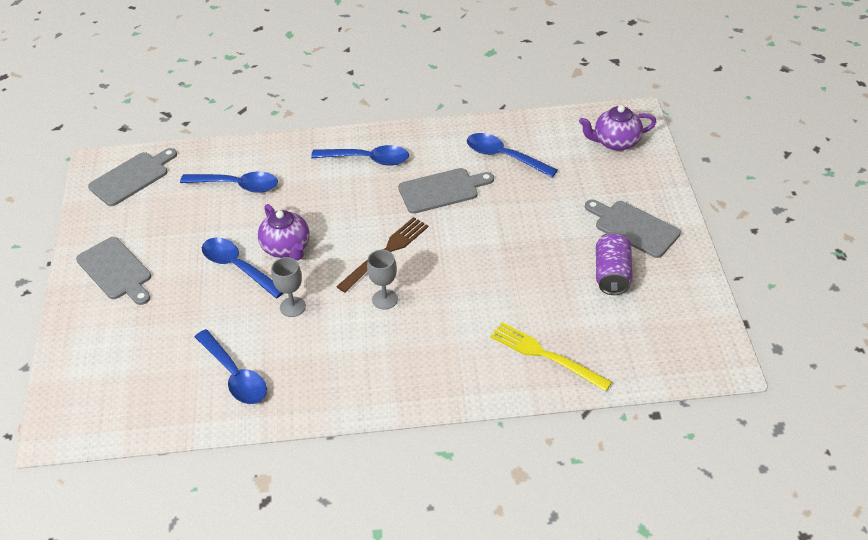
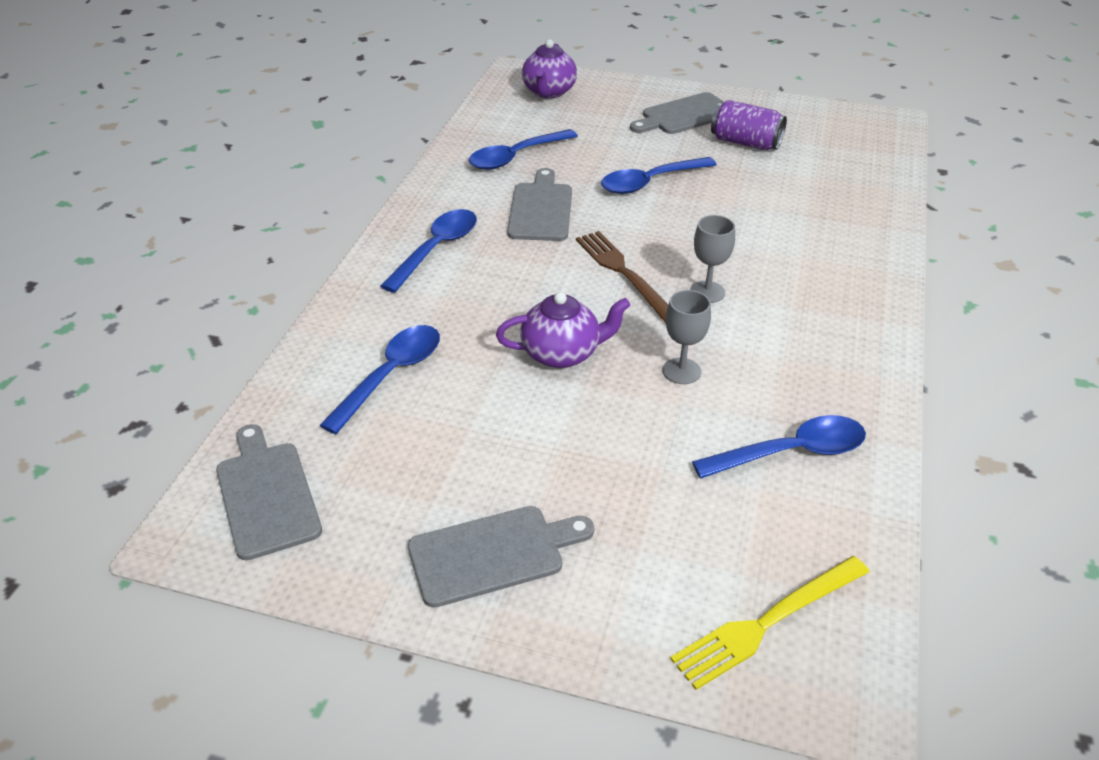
camera: 70 degrees left, 5 degrees down
(238, 267) = (572, 408): blue spoon -> blue spoon (650, 182)
(546, 355) = (845, 207): yellow fork -> yellow fork (767, 622)

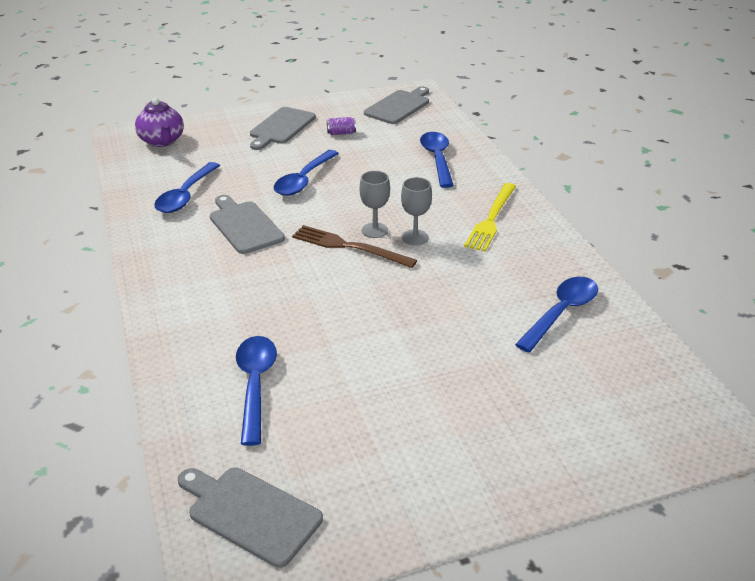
camera: 35 degrees left, 5 degrees down
(436, 249) = (194, 283): blue spoon -> blue spoon (437, 159)
(492, 554) = (453, 464): grey cutting board -> grey cutting board (399, 106)
(562, 353) = (362, 316): purple teapot -> none
(681, 371) = (450, 293): grey goblet -> grey goblet (374, 230)
(745, 143) = (341, 133): purple can -> purple can, size x0.54
(767, 622) = (646, 415): yellow fork -> yellow fork (491, 219)

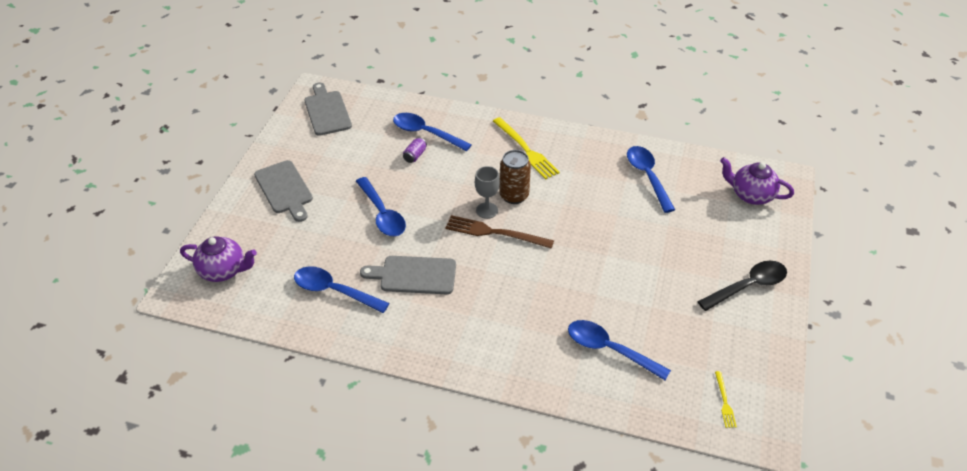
camera: 55 degrees left, 10 degrees up
(186, 195) = (334, 291): blue spoon -> blue spoon turned 150 degrees clockwise
(250, 513) = (724, 401): grey cutting board -> yellow fork
(341, 133) = (333, 161): purple can -> purple can (415, 155)
(349, 247) = (495, 233): brown fork -> brown fork turned 45 degrees clockwise
(415, 237) = (514, 196): grey goblet -> brown can
(471, 466) = (748, 286): none -> black spoon
(645, 410) = (751, 195): none -> purple teapot

